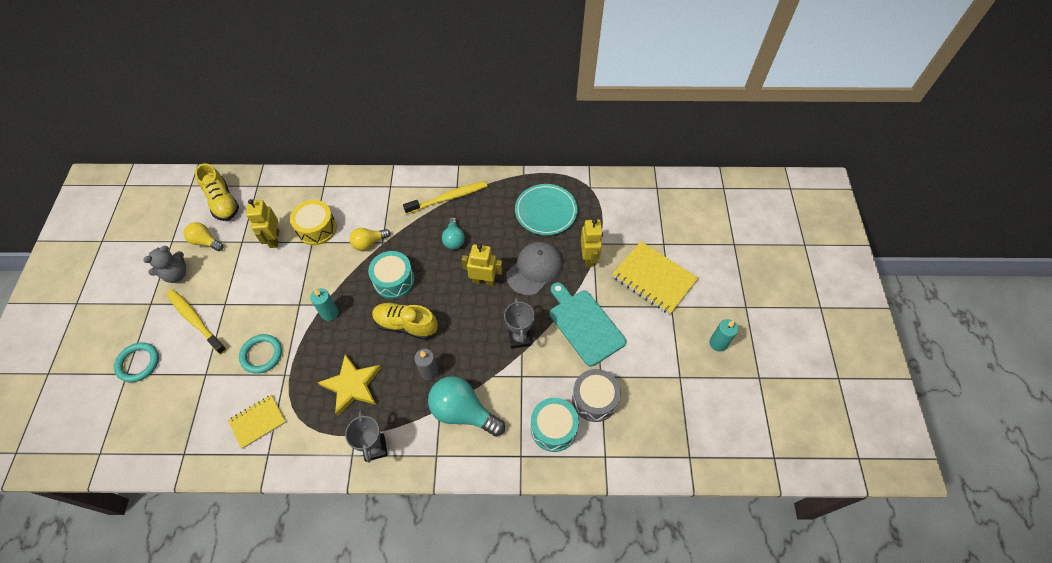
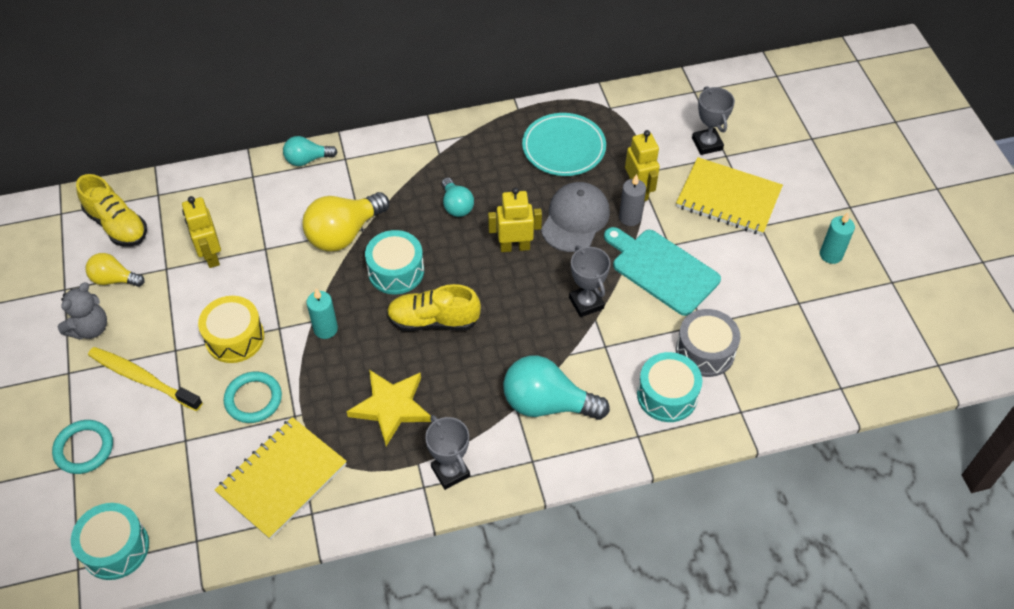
camera: 15 degrees left, 5 degrees down
(129, 445) = (115, 548): none -> turquoise drum
(258, 421) = (282, 478): yellow notebook -> yellow notebook, size x1.67
(317, 228) = (265, 230): yellow drum -> yellow drum (235, 338)
(364, 181) = (307, 160): none -> turquoise light bulb
(369, 243) = (344, 233): yellow light bulb -> yellow light bulb, size x1.74
(429, 372) = (486, 368): grey candle -> grey candle (630, 217)
(448, 198) = (429, 157): yellow toothbrush -> none
(652, 231) = (707, 144): none -> grey trophy

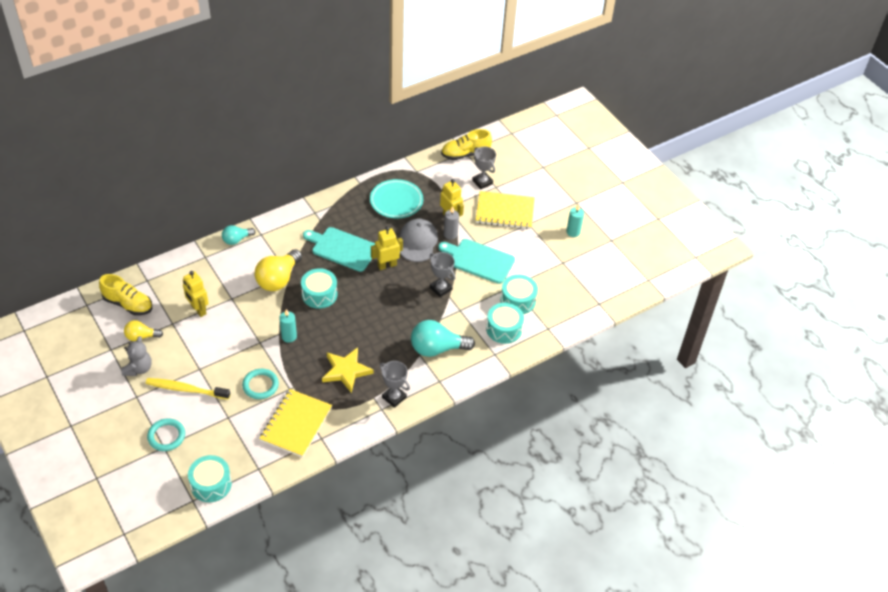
camera: 20 degrees left, 5 degrees down
(235, 338) = (234, 354): yellow drum -> none
(433, 320) = (353, 318): yellow shoe -> yellow shoe (465, 154)
(456, 206) = (342, 248): turquoise light bulb -> turquoise cutting board
(705, 351) = (518, 300): grey drum -> turquoise drum

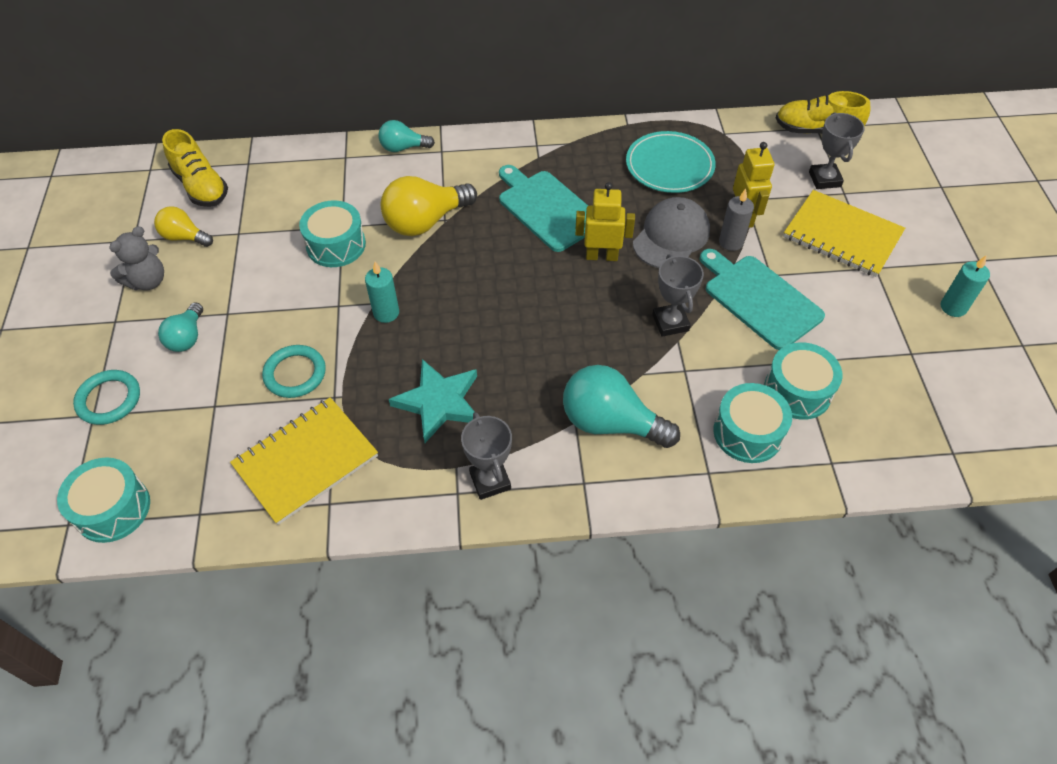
camera: 30 degrees right, 5 degrees up
(186, 389) = (187, 337): yellow toothbrush -> turquoise light bulb
(198, 310) = (286, 226): yellow robot -> none
(319, 294) = (471, 265): turquoise drum -> turquoise drum (336, 245)
(346, 371) = (439, 402): yellow star -> turquoise star

